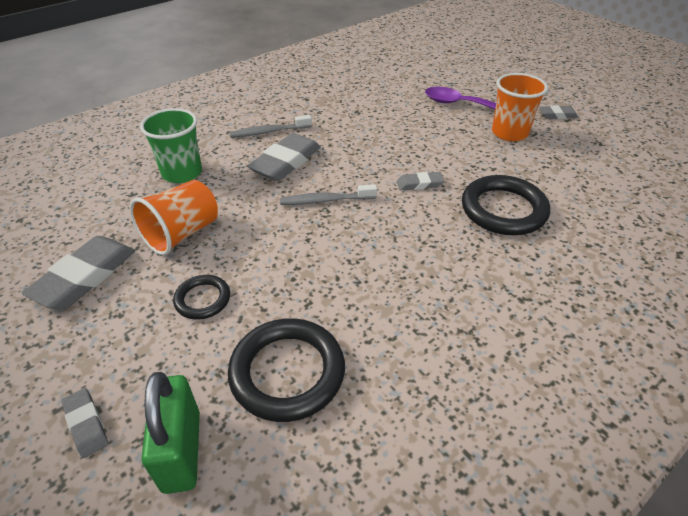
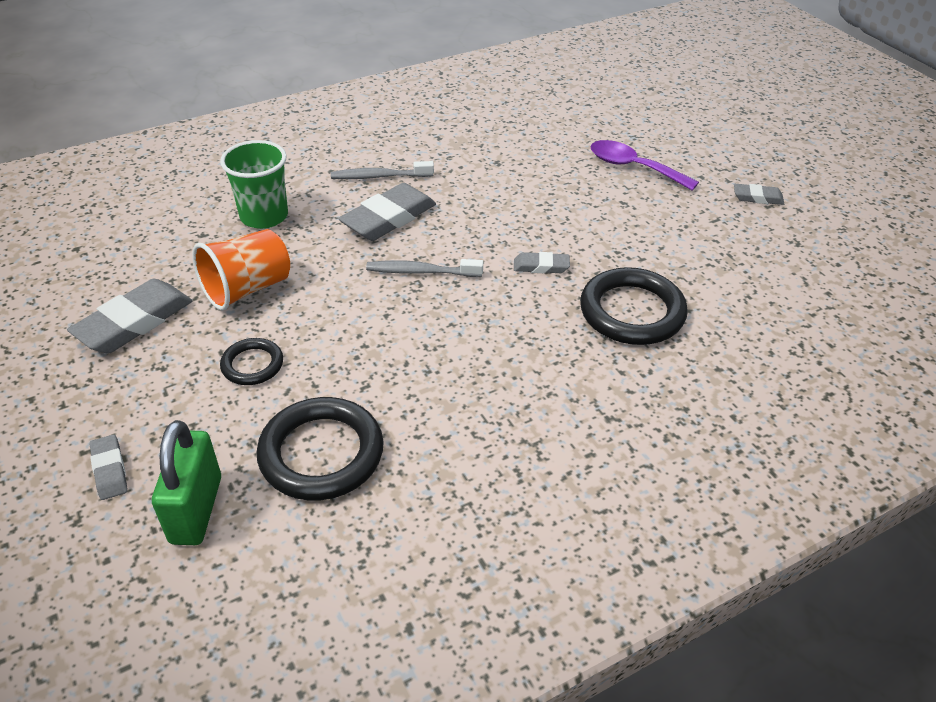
camera: 10 degrees right, 0 degrees up
(509, 133) = (682, 214): orange cup -> none

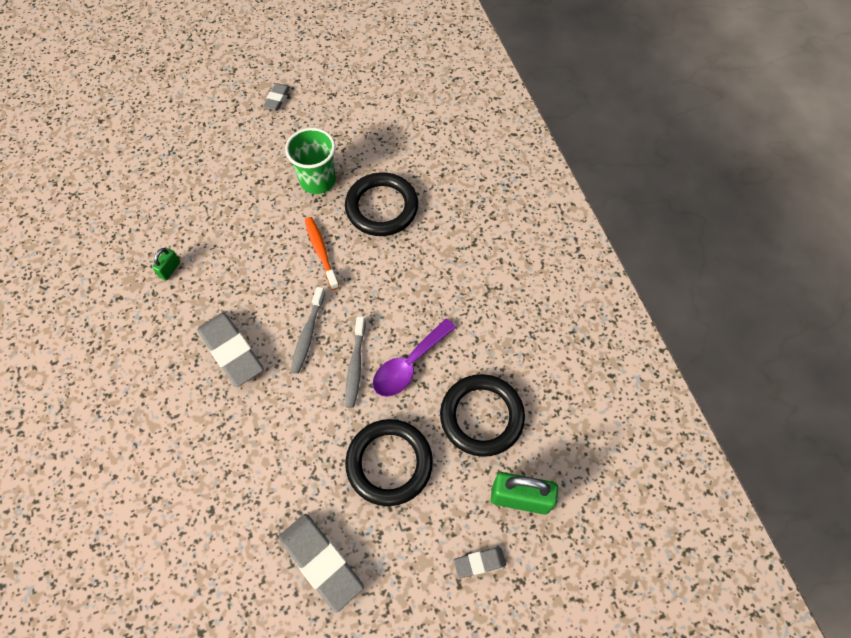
camera: 80 degrees left, 20 degrees up
(247, 289) = (298, 469): orange cup -> none
(252, 365) = (389, 463): black ring -> black ring, size x1.83
(264, 216) = (199, 455): green cup -> green cup (317, 180)
(379, 176) = (166, 353): grey toothbrush -> grey toothbrush (355, 366)
(481, 161) = (170, 269): none -> green padlock
(541, 266) = (321, 252): grey eraser -> orange toothbrush
(633, 167) = (214, 164): purple spoon -> purple spoon (409, 365)

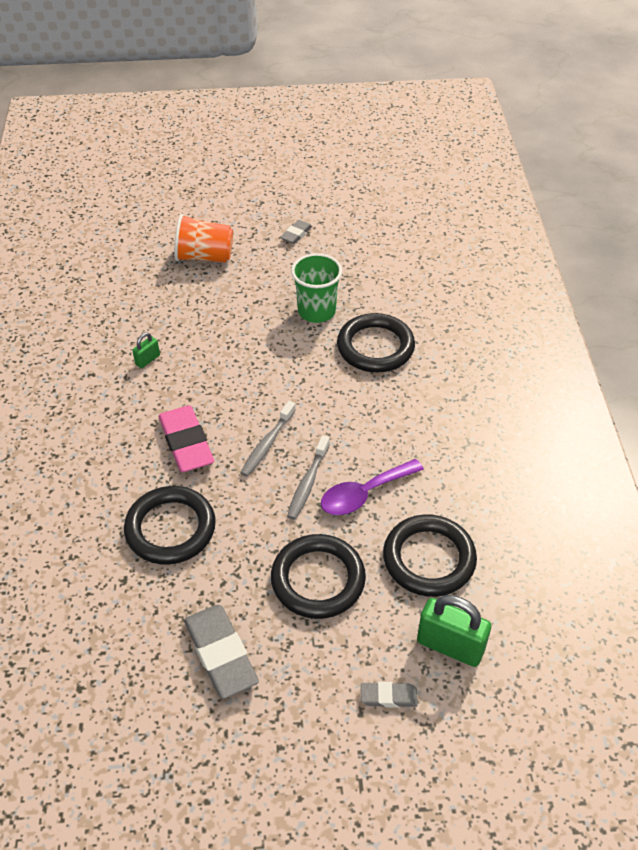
camera: 15 degrees right, 15 degrees down
(195, 142) = (204, 256): none -> orange cup
(231, 351) = (186, 443): grey eraser -> pink eraser
(241, 446) = (170, 528): none -> black ring
(321, 252) = (302, 374): orange toothbrush -> none

